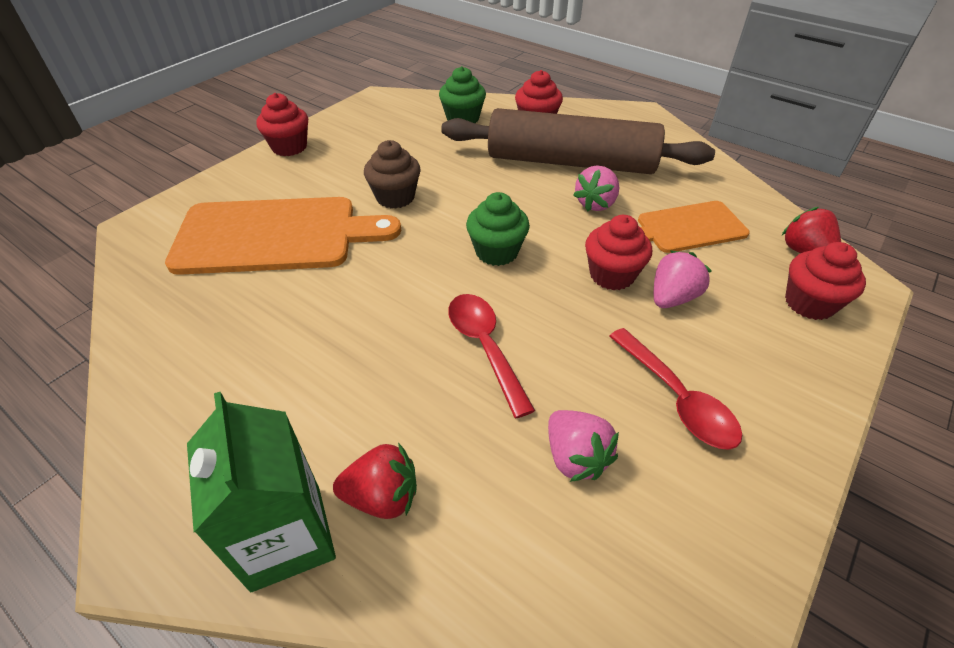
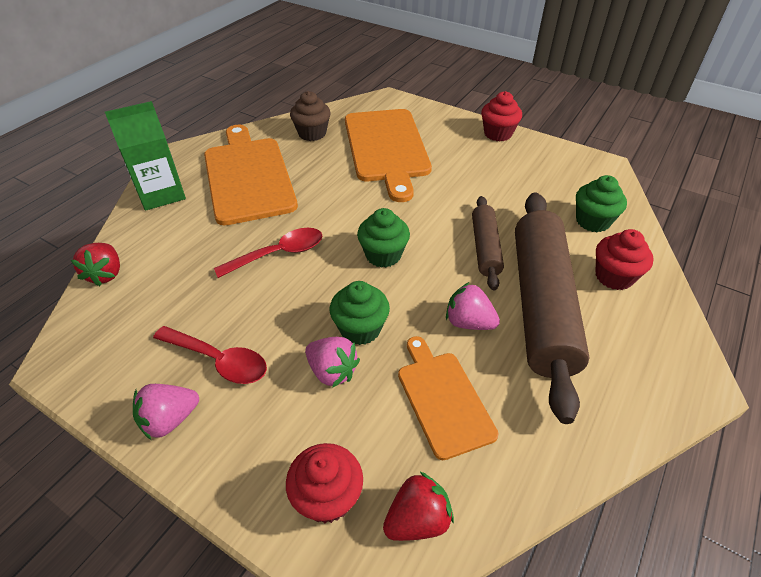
camera: 85 degrees right, 0 degrees up
(281, 395) = (248, 176): none -> orange cutting board
(382, 497) = (174, 221): red strawberry -> red strawberry (106, 274)
(395, 197) = (445, 194): brown cupcake -> brown cupcake (312, 133)
(492, 182) = (485, 248): none -> brown rolling pin
(575, 457) = (181, 300): pink strawberry -> pink strawberry (170, 419)
(612, 275) = (360, 329): red cupcake -> green cupcake
(677, 399) = (219, 360): red spoon -> red spoon turned 120 degrees counterclockwise

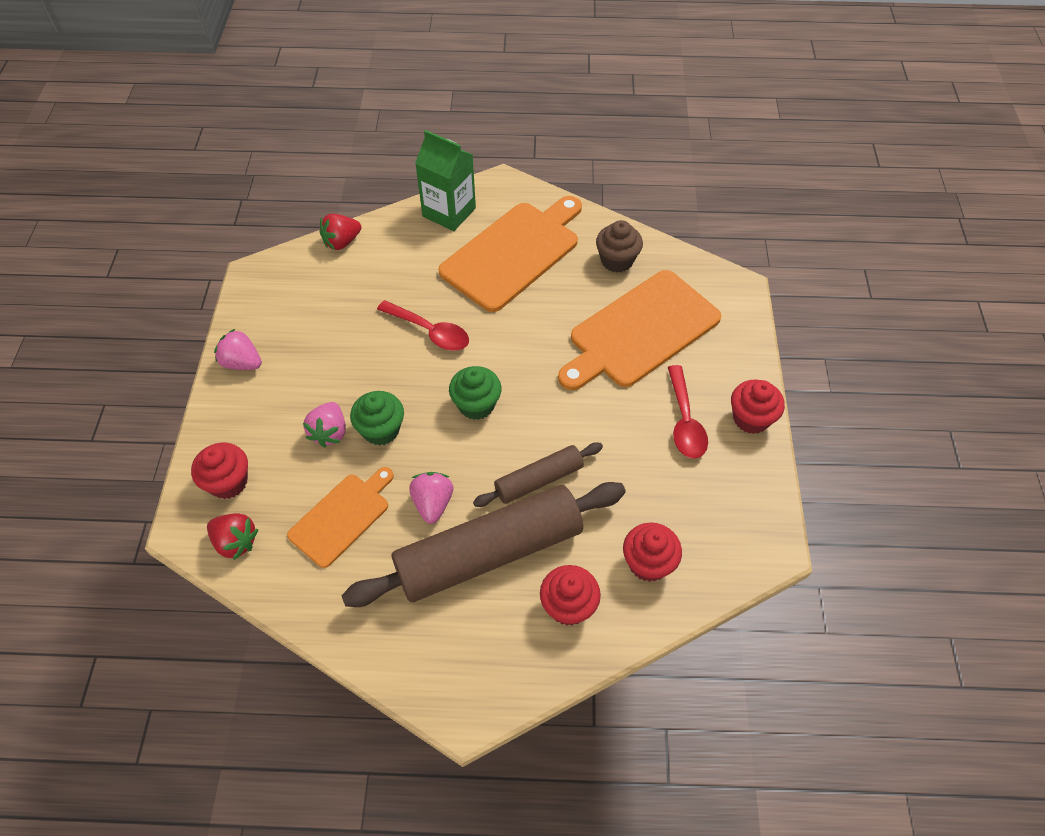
camera: 60 degrees right, 10 degrees up
(219, 360) = (302, 359): red spoon -> red spoon (684, 421)
(592, 221) = (648, 563): green cupcake -> red cupcake

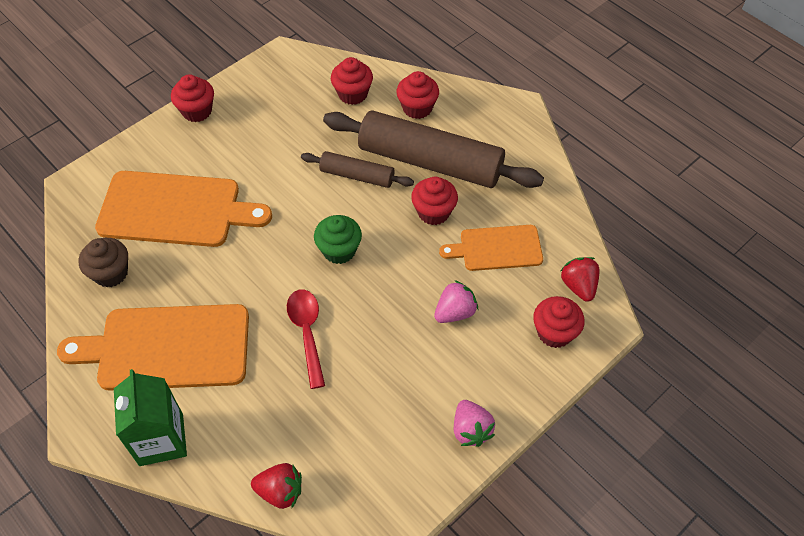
camera: 135 degrees left, 0 degrees up
(381, 430) = (418, 285): green cupcake -> none
(433, 503) = (433, 212): pink strawberry -> red cupcake
(684, 421) = (233, 139): red spoon -> none

